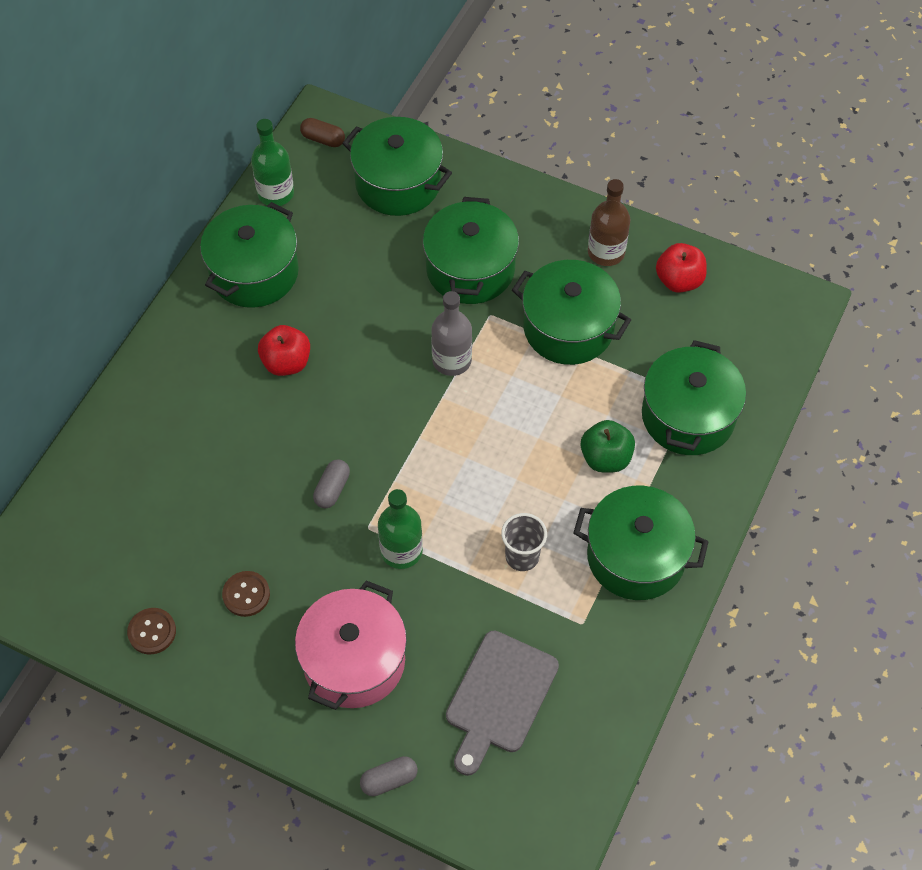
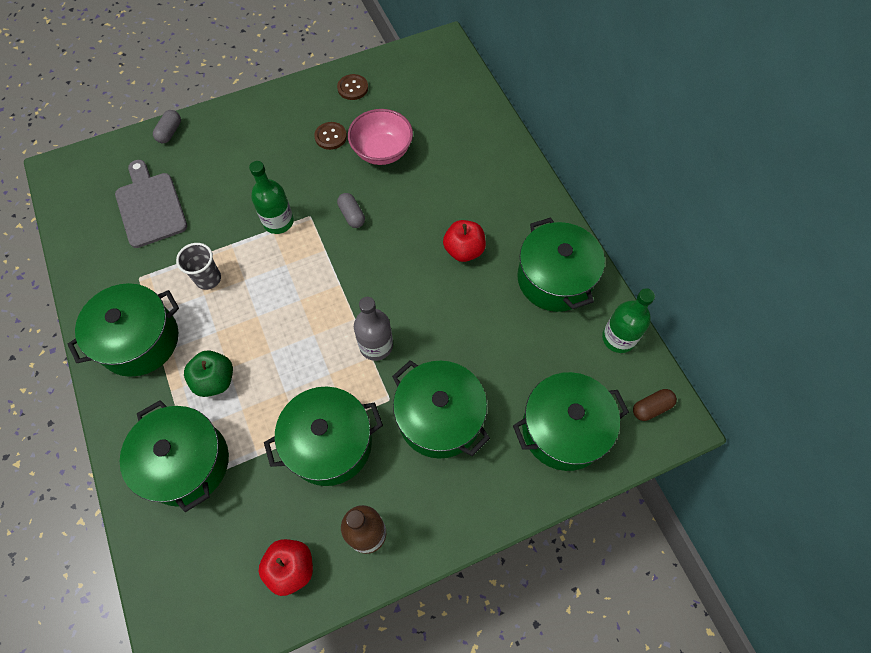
camera: 130 degrees right, 5 degrees up
(223, 526) = (382, 151): none -> pink bowl
(354, 661) = (243, 158): pink pot -> none

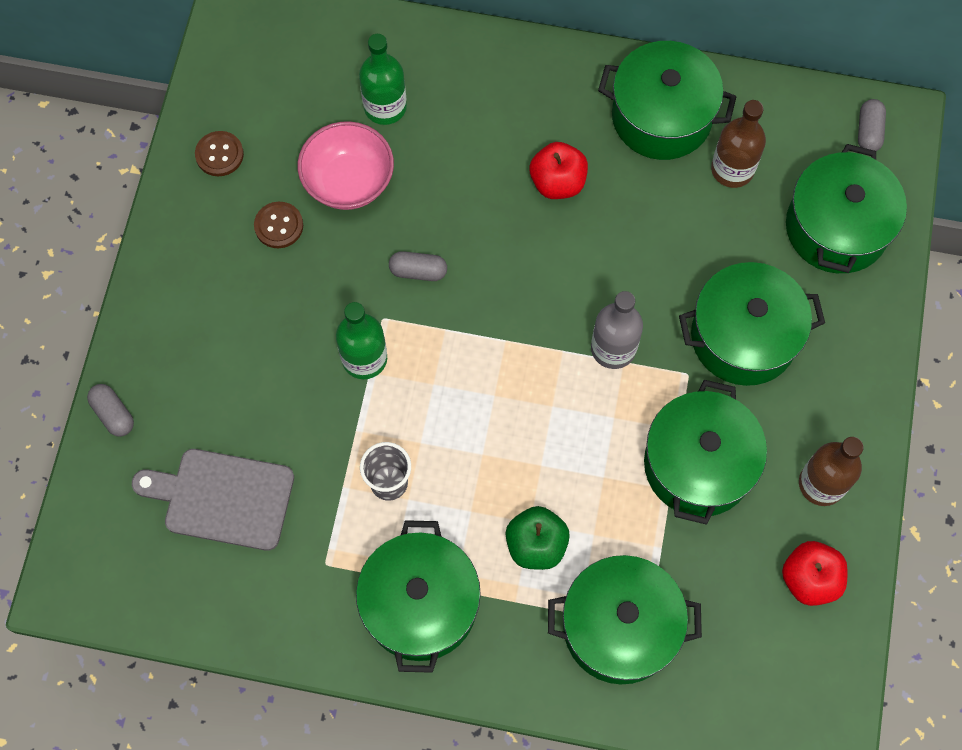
camera: 55 degrees left, 5 degrees up
(552, 340) = (732, 169): none -> brown bottle
(618, 338) = (774, 106): green bottle -> green bottle (385, 107)
(651, 408) = (868, 132): brown capsule -> grey capsule

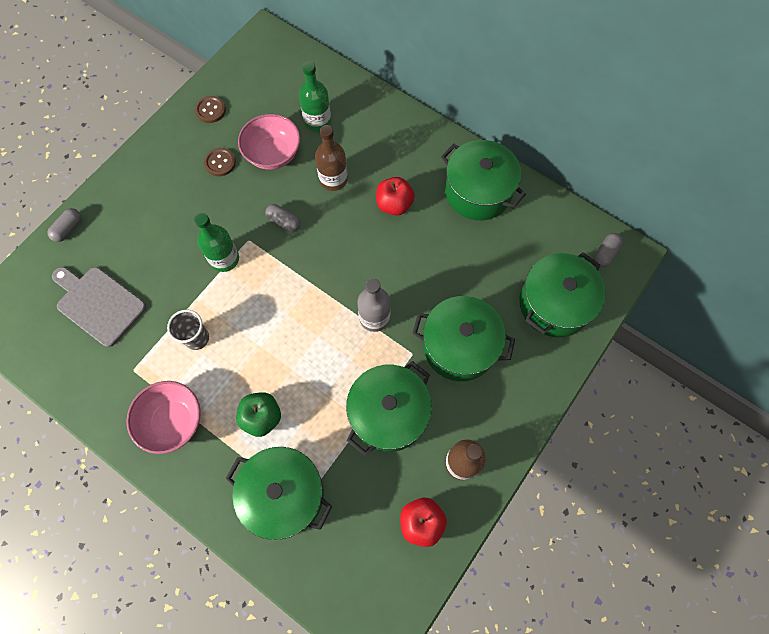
camera: 25 degrees right, 0 degrees up
(113, 414) = (68, 229): grey capsule -> grey capsule turned 45 degrees clockwise
(420, 605) = (173, 421): green pot -> pink bowl
(732, 169) = (505, 241): brown bottle -> brown bottle (333, 179)

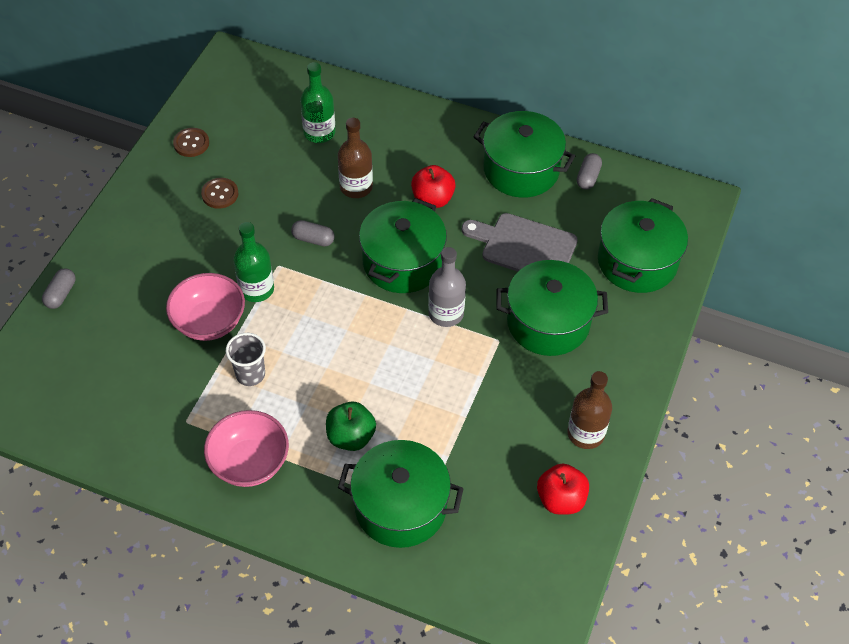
camera: 15 degrees left, 15 degrees down
(99, 304) = (123, 363): grey cutting board -> grey cutting board (524, 246)
(273, 154) = (279, 174): pink bowl -> pink bowl (209, 322)
(388, 413) = (491, 403): green pot -> green pot (403, 262)
(605, 253) = (676, 203): grey capsule -> grey capsule (588, 177)

